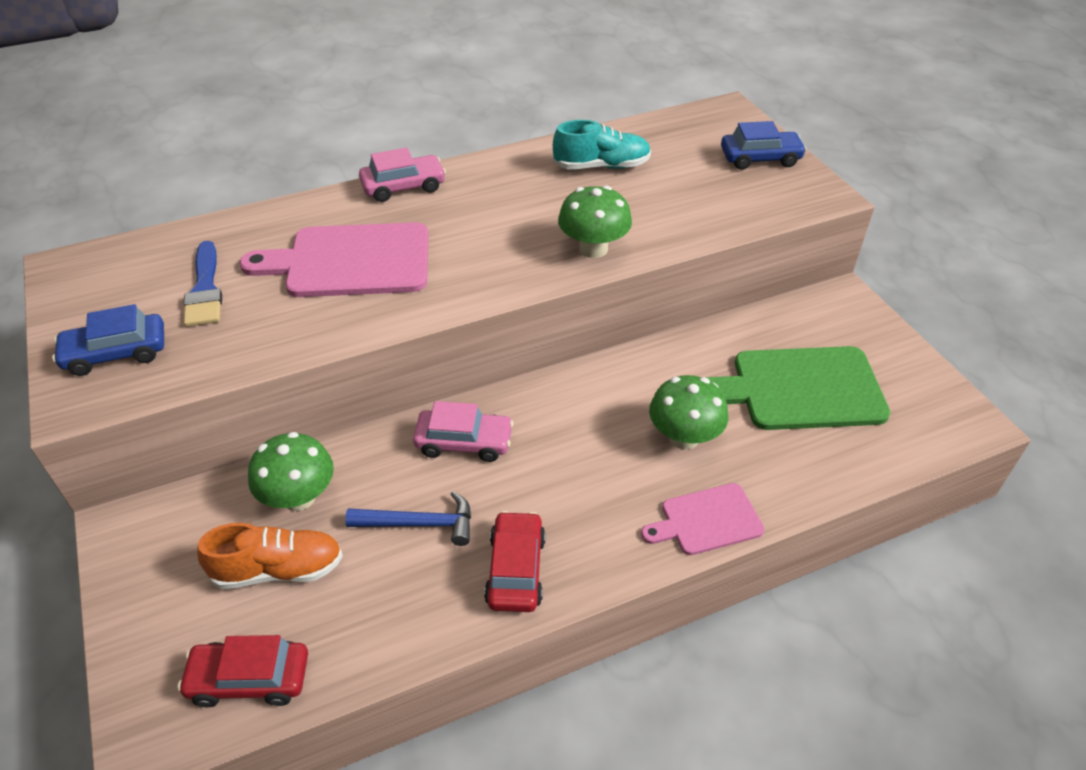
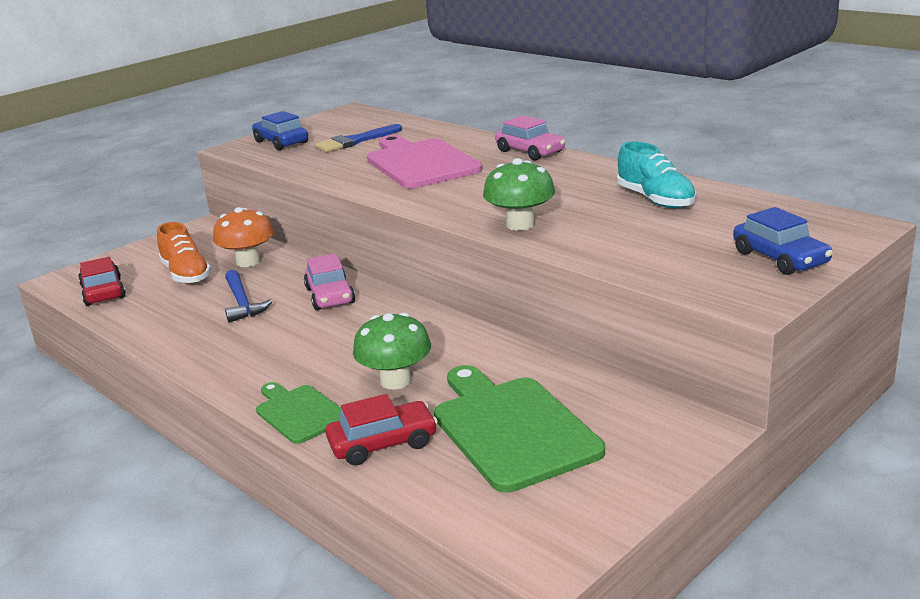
camera: 70 degrees right, 20 degrees down
(299, 497) = (248, 261): green mushroom -> orange mushroom
(516, 569) = (213, 346): red car -> red car (383, 443)
(707, 520) = (299, 412): pink cutting board -> green cutting board

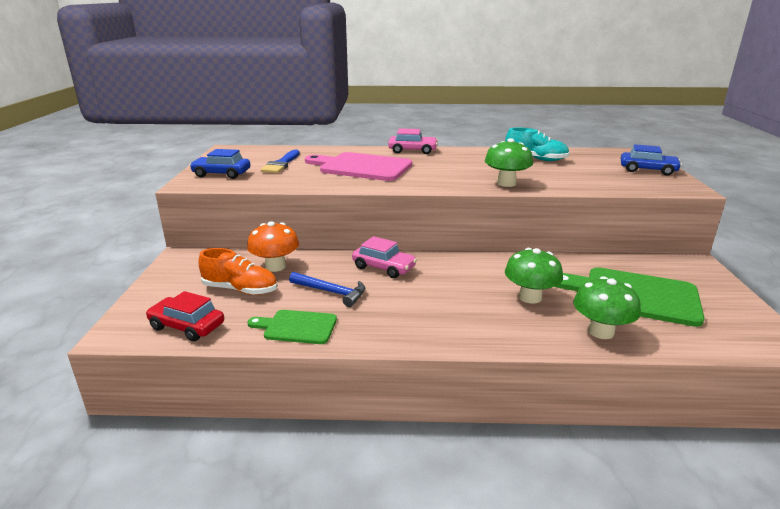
camera: 45 degrees left, 0 degrees up
(299, 412) = (521, 338): green cutting board -> green cutting board (297, 327)
(383, 443) = (601, 331): red car -> green mushroom

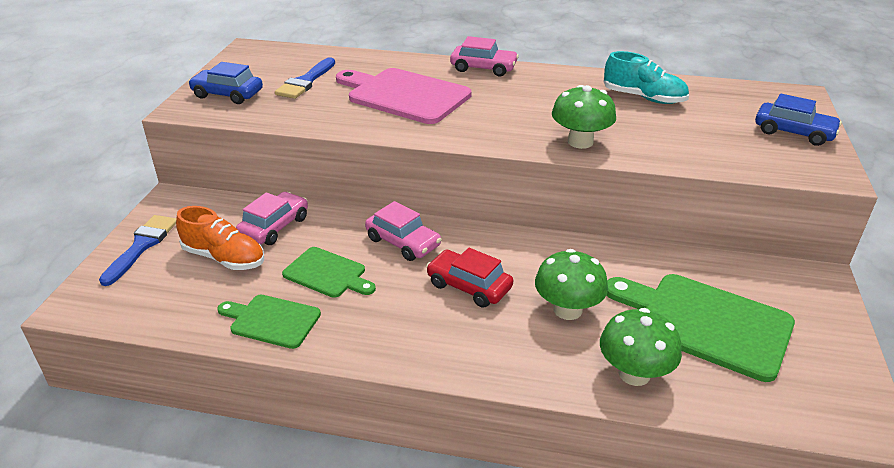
camera: 10 degrees right, 10 degrees up
(165, 288) = (142, 246): none -> blue brush
(187, 326) = (151, 304): red car -> red car (469, 286)
(275, 266) = (274, 227): orange mushroom -> pink car
(331, 292) = (327, 273): blue hammer -> green cutting board

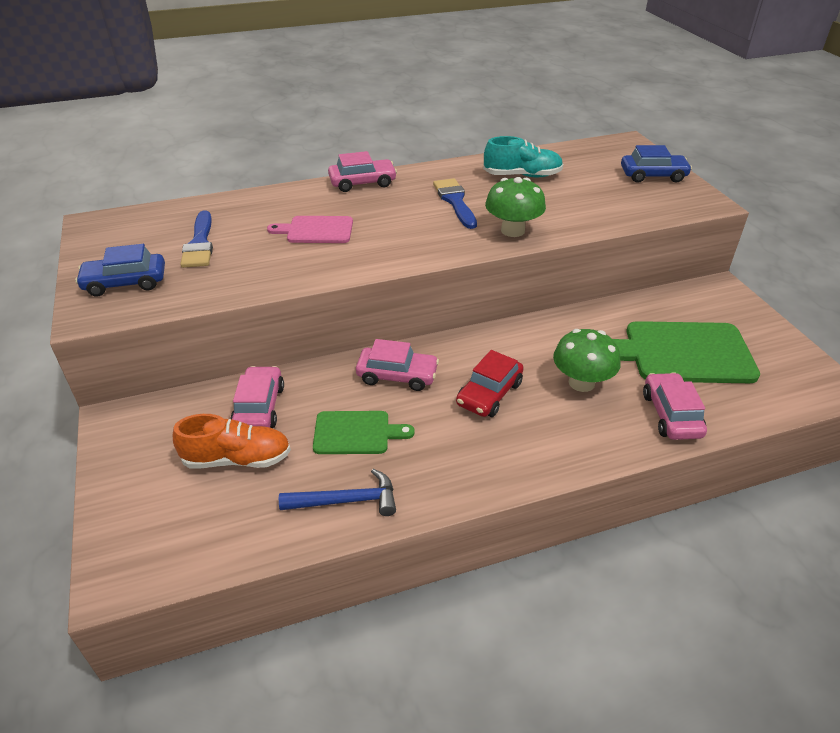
camera: 30 degrees left, 5 degrees up
(142, 246) = (131, 483): blue brush -> blue brush (455, 201)
(272, 321) = (346, 500): green cutting board -> blue hammer
(404, 95) = (316, 230): pink cutting board -> pink cutting board, size x0.57
(469, 286) = (489, 394): red car -> red car turned 60 degrees counterclockwise
(634, 373) = (671, 414): green mushroom -> pink car

